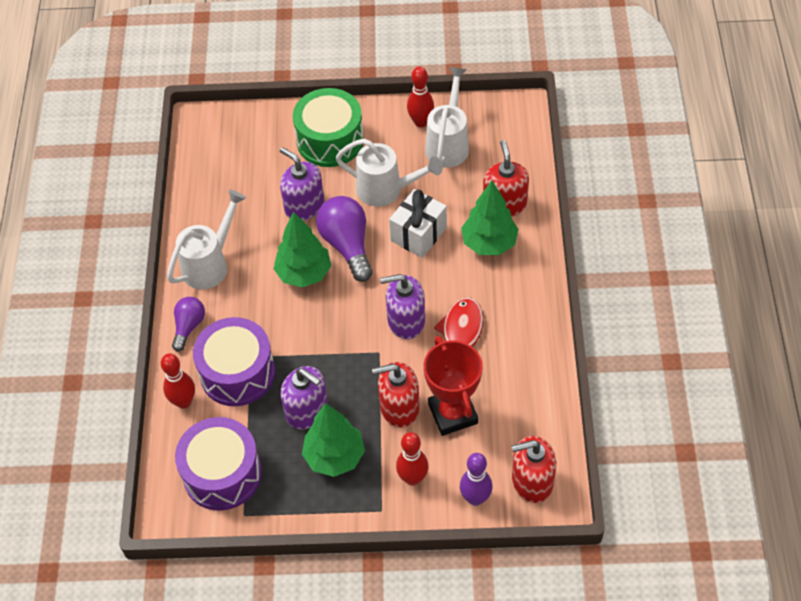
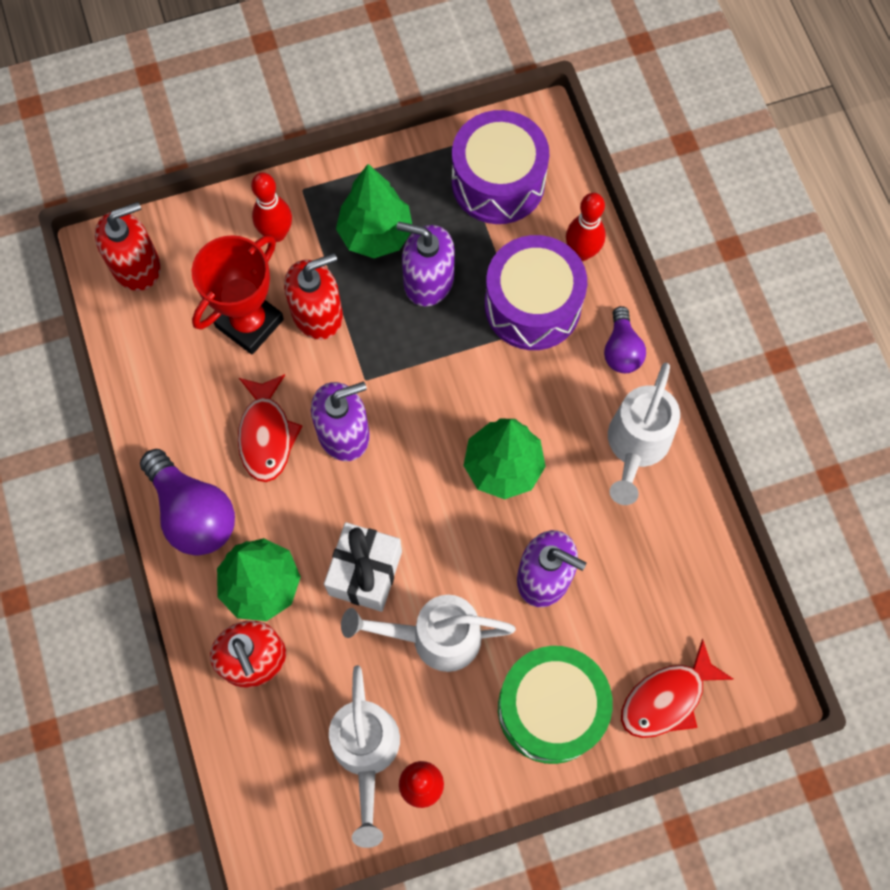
camera: 160 degrees right, 15 degrees up
(259, 130) = (667, 698): none -> red fish
(347, 245) = (460, 527): purple light bulb -> purple light bulb (193, 512)
(453, 413) = (249, 323): red trophy -> red trophy turned 75 degrees clockwise
(475, 498) = (198, 229): purple bowling pin -> none

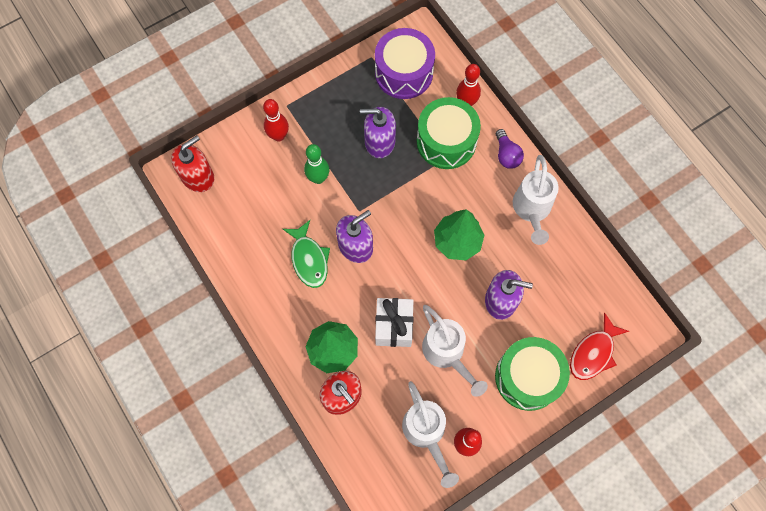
camera: 15 degrees left, 0 degrees up
(193, 512) = (278, 317): purple light bulb -> none
(249, 323) = (278, 194): red trophy -> none
(266, 435) = (309, 259): red fish -> green fish
(317, 314) = (318, 178): red soap dispenser -> green bowling pin
(375, 235) = (339, 122): green tree -> none
(435, 637) = (447, 353): white watering can -> white watering can turned 105 degrees counterclockwise
(532, 305) = (446, 141): purple drum -> green drum

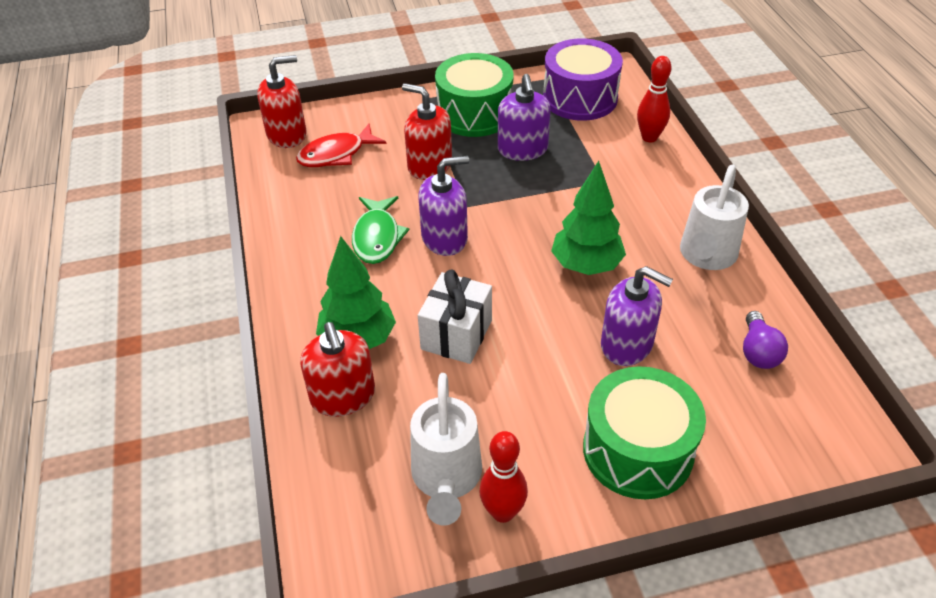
camera: 20 degrees right, 25 degrees down
(278, 136) = (401, 120): red bowling pin -> none
(318, 178) = (429, 165): green bowling pin -> red soap dispenser
(379, 142) = (522, 149): purple soap dispenser -> purple soap dispenser turned 120 degrees counterclockwise
(446, 141) = (610, 166): green drum -> green drum (474, 113)
(447, 353) = (520, 386): white watering can -> none
(506, 155) = (687, 194): purple light bulb -> purple light bulb (758, 351)
(593, 353) = (758, 447): red fish -> red fish (336, 154)

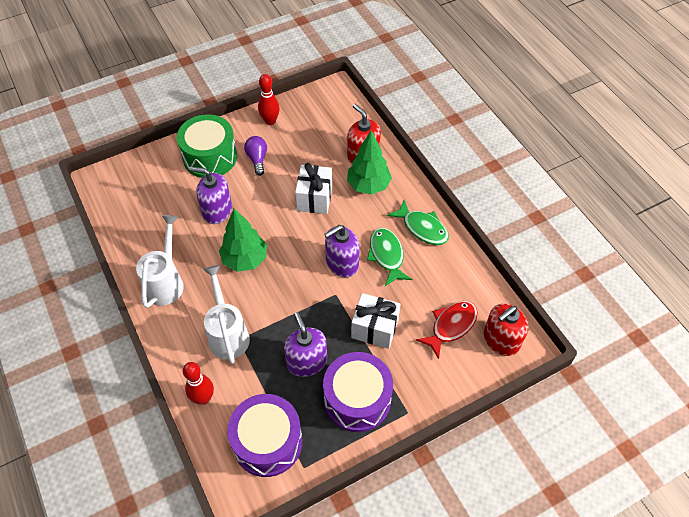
camera: 165 degrees right, 10 degrees up
(307, 262) = (422, 228): none -> green fish
(429, 165) = (374, 328): red soap dispenser -> white gift
(446, 479) = (299, 129): white watering can -> white watering can (227, 334)
(474, 113) = (357, 399): green drum -> purple drum
(758, 351) = (142, 220): purple light bulb -> purple light bulb (257, 159)

